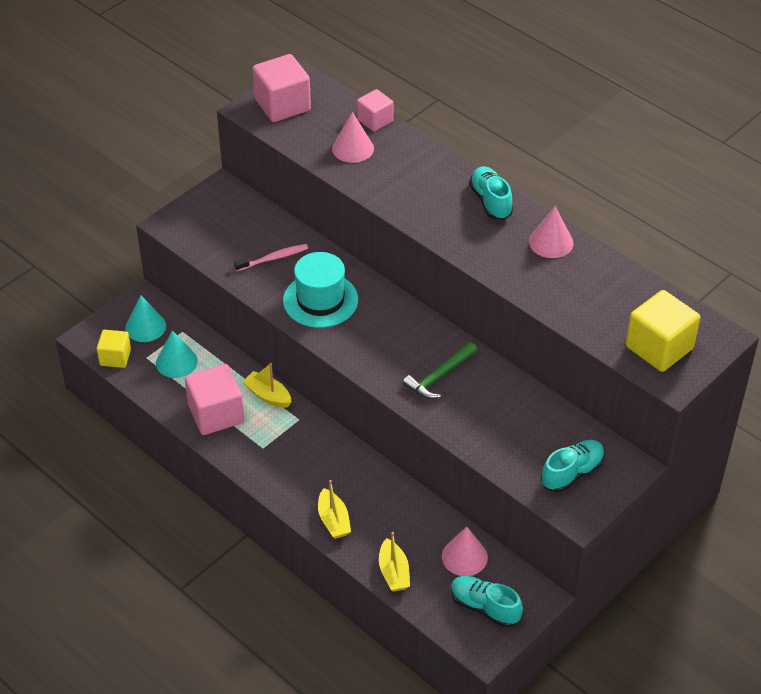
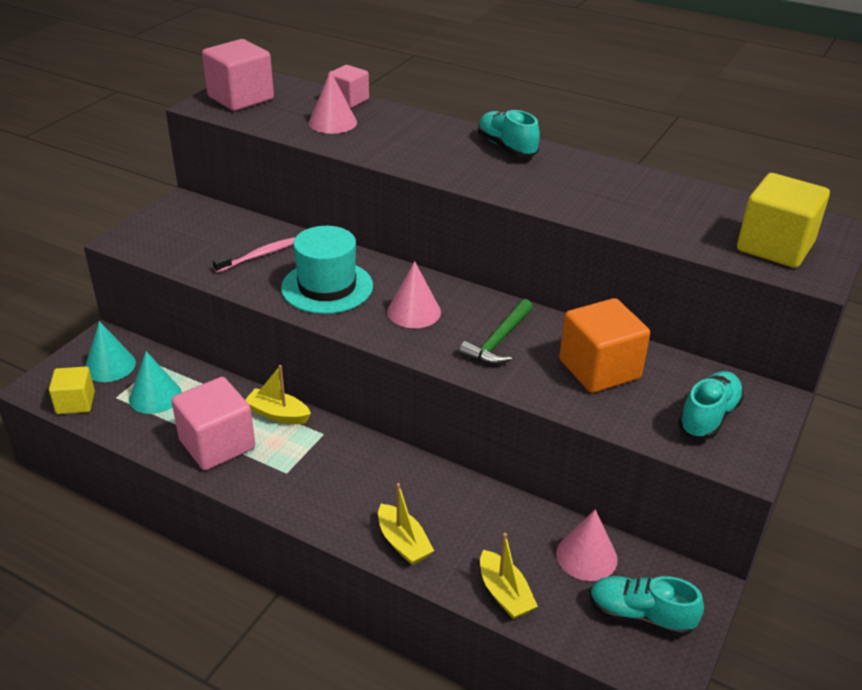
camera: 15 degrees left, 10 degrees down
(507, 416) = (599, 369): none -> orange cube
(551, 242) = (592, 172): pink cone -> pink cone (414, 312)

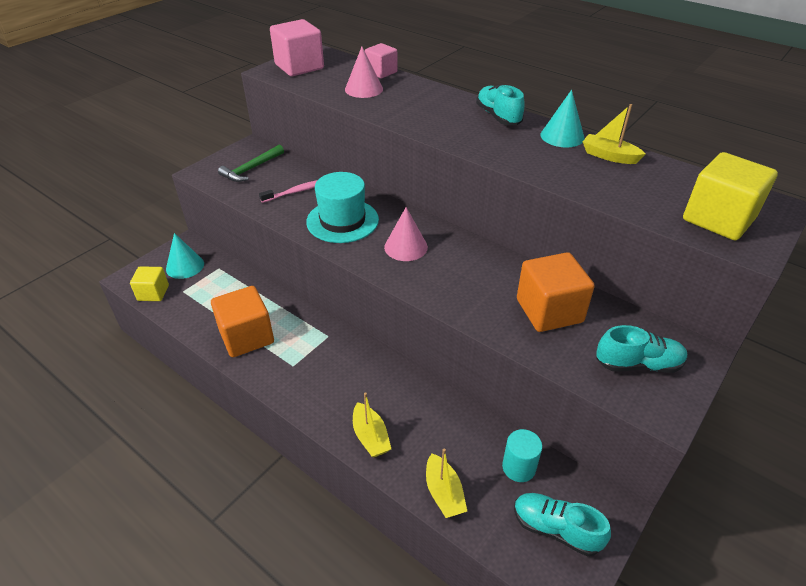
camera: 10 degrees right, 5 degrees up
(155, 396) = (211, 293): turquoise cone -> turquoise cone (562, 136)
(217, 444) = (246, 337): pink cube -> orange cube
(278, 414) = (297, 316): yellow boat -> yellow boat (609, 156)
(498, 341) = (469, 278): green hammer -> green hammer (251, 169)
(586, 556) = (519, 467): pink cone -> turquoise cylinder
(708, 417) = (638, 364): turquoise shoe -> turquoise shoe turned 45 degrees clockwise

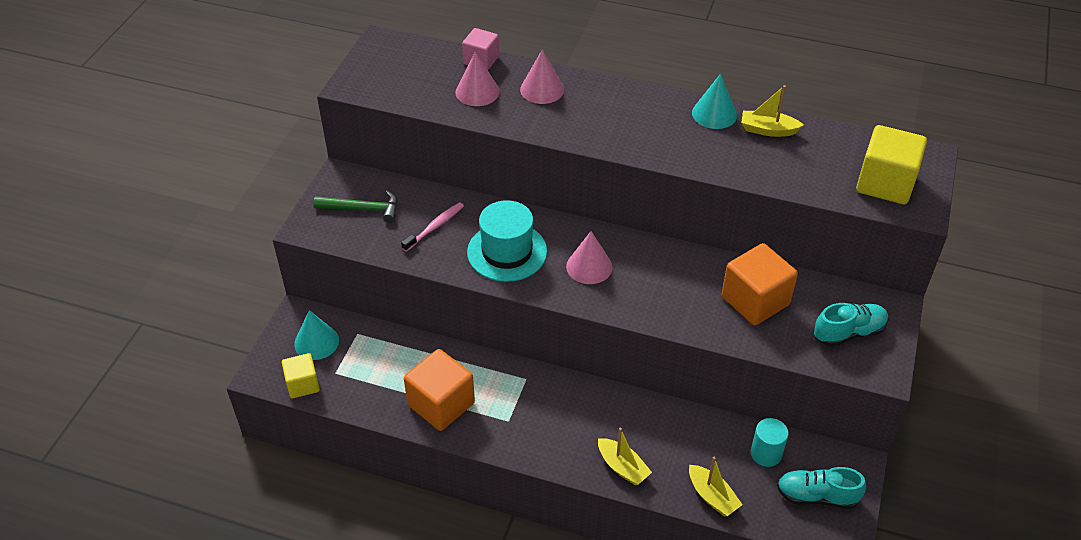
camera: 20 degrees left, 5 degrees up
(251, 169) = (363, 209): green hammer -> green hammer turned 105 degrees counterclockwise
(299, 67) = (381, 72): pink cube -> none
(417, 96) = (542, 89): none -> pink cone
(498, 116) = (640, 101): turquoise shoe -> none

